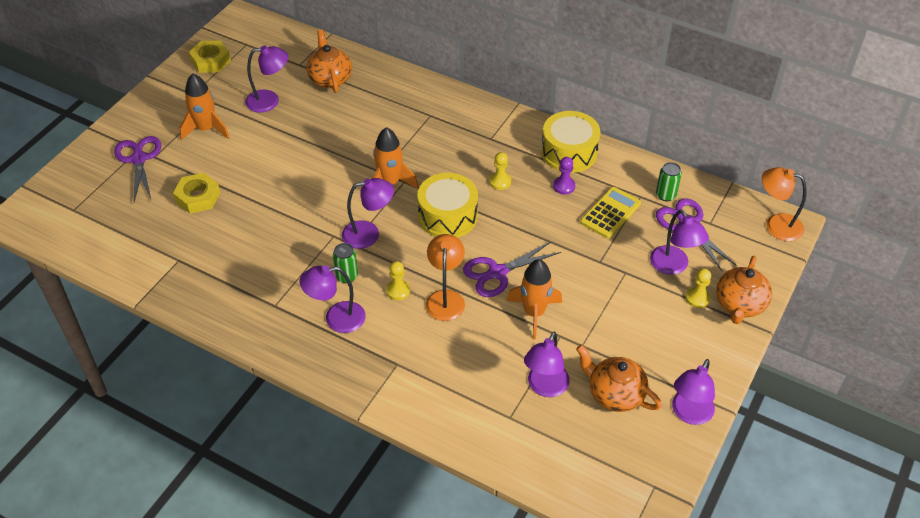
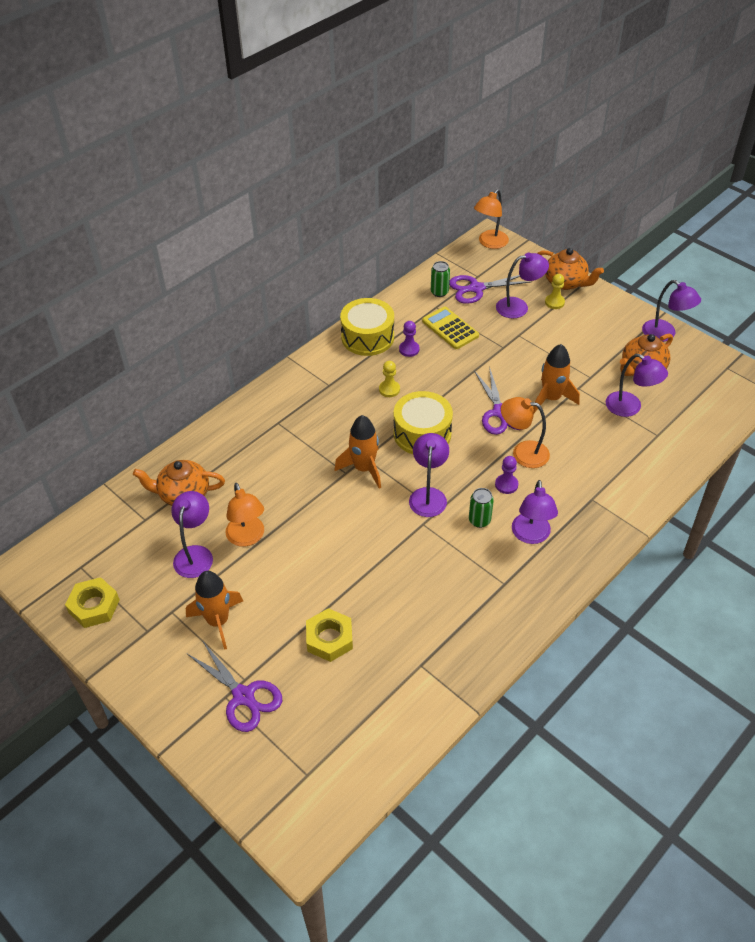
camera: 75 degrees left, 0 degrees up
(139, 159) = (243, 696): purple scissors -> purple scissors turned 135 degrees counterclockwise
(293, 126) = (247, 538): none -> orange lamp
(398, 291) = (506, 485): yellow pawn -> purple pawn

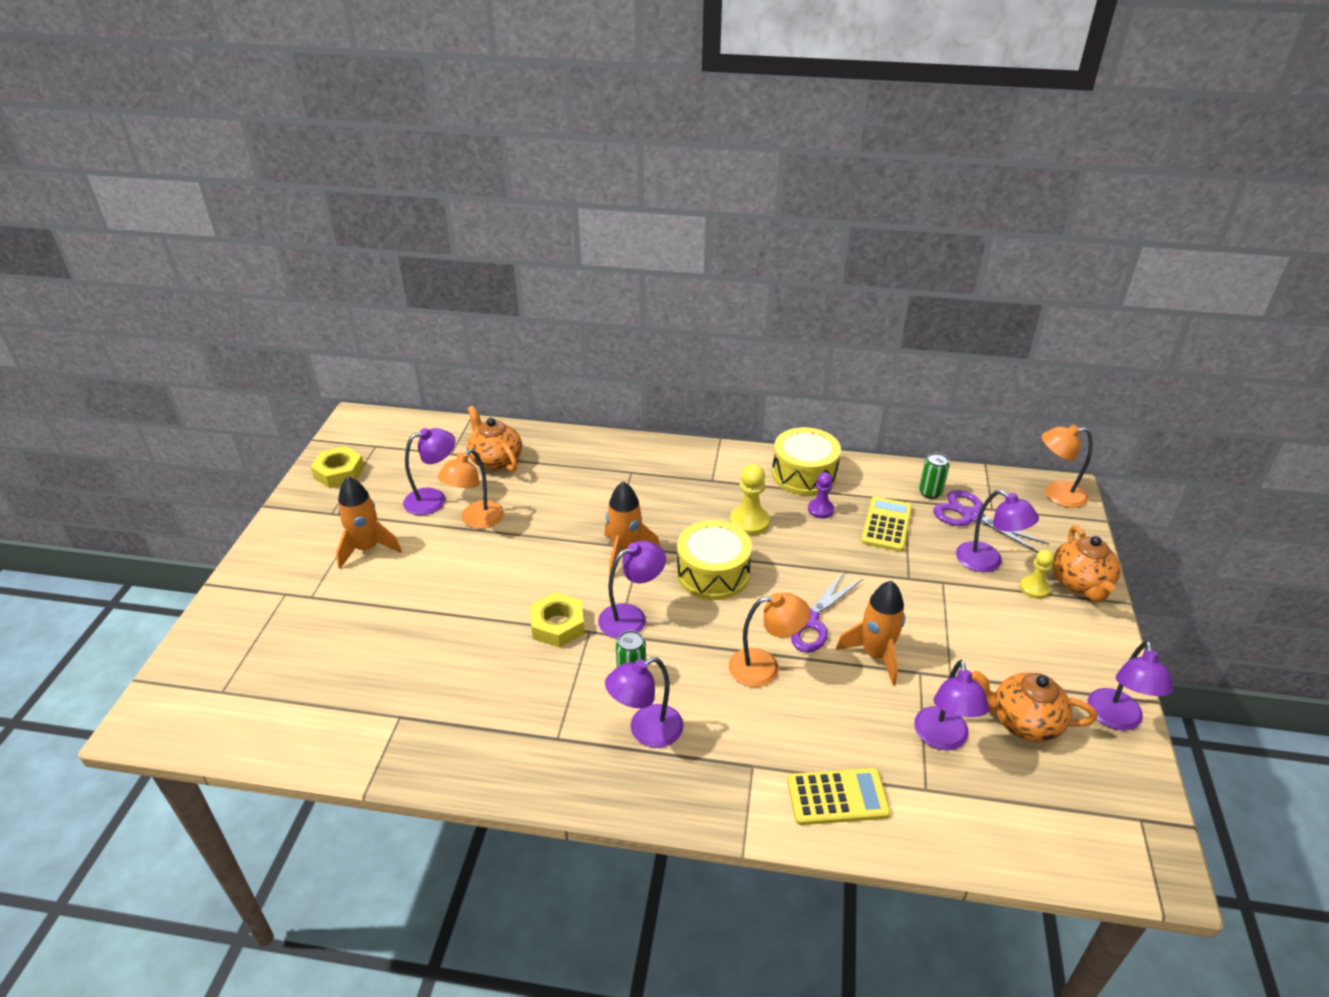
camera: 55 degrees right, 10 degrees down
(243, 696) = (291, 605): purple scissors -> none
(329, 638) = (392, 631): yellow nut -> yellow nut (558, 625)
(389, 389) = (749, 522): yellow pawn -> yellow pawn, size x1.52
(506, 485) = (703, 674): purple pawn -> none
(522, 452) = (765, 667): orange lamp -> orange lamp turned 105 degrees clockwise
(638, 474) = (837, 797): none -> yellow calculator

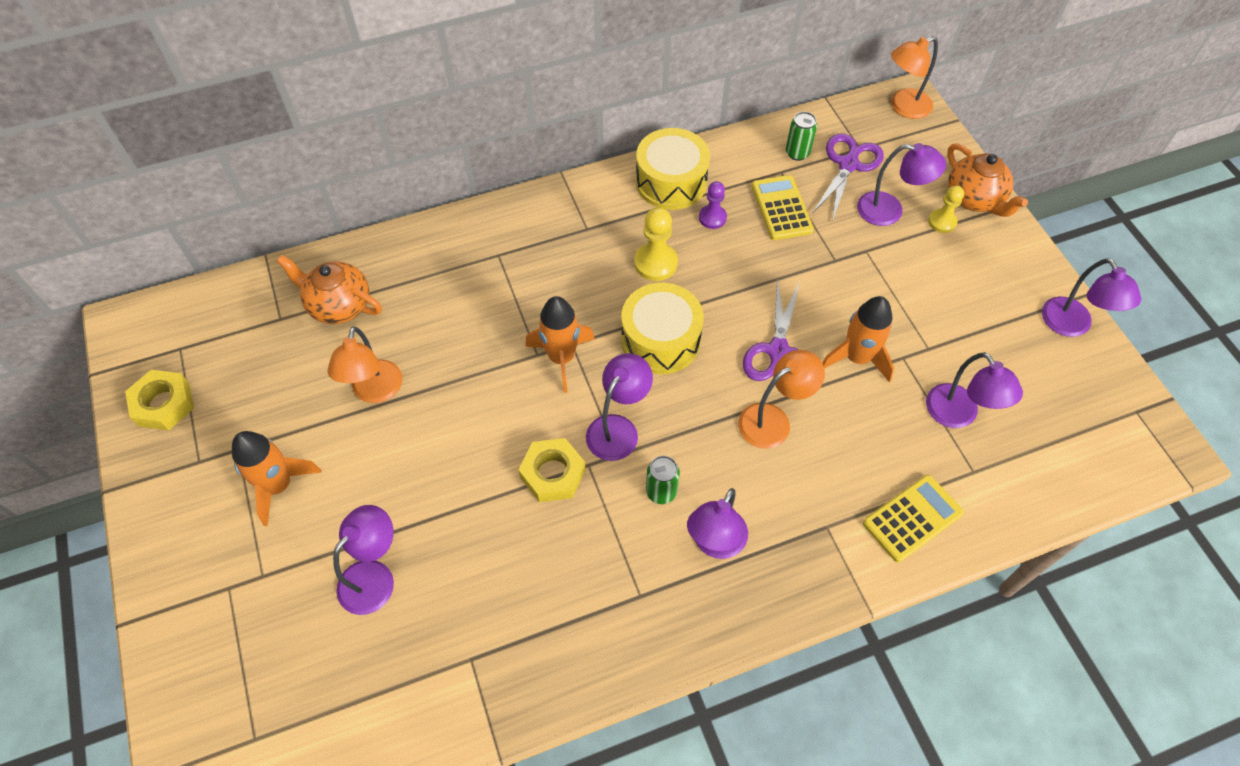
camera: 30 degrees left, 20 degrees up
(434, 499) = (306, 387): purple lamp -> purple lamp (374, 576)
(971, 516) = (848, 165): purple scissors -> purple scissors turned 105 degrees clockwise
(1023, 722) = (1008, 365): orange teapot -> none

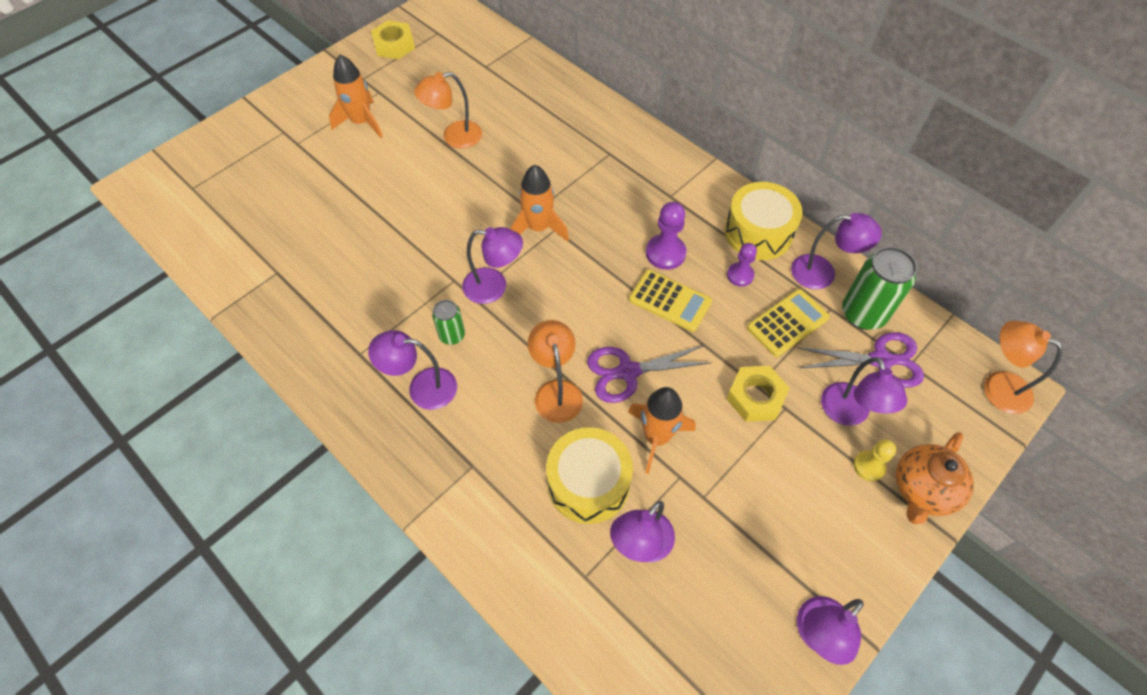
camera: 65 degrees right, 0 degrees up
(339, 305) = (513, 89): orange teapot -> none
(374, 576) = (317, 197): purple lamp -> purple lamp (822, 273)
(552, 474) = (436, 262): yellow nut -> yellow nut (755, 397)
(655, 263) = (665, 253): yellow pawn -> purple pawn
(660, 340) = (591, 284): yellow drum -> yellow drum (588, 483)
(773, 420) = (556, 391): orange lamp -> orange lamp turned 135 degrees counterclockwise
(797, 153) = (863, 314): green can -> green can, size x1.78
(912, 518) = (510, 534): yellow calculator -> yellow calculator (670, 301)

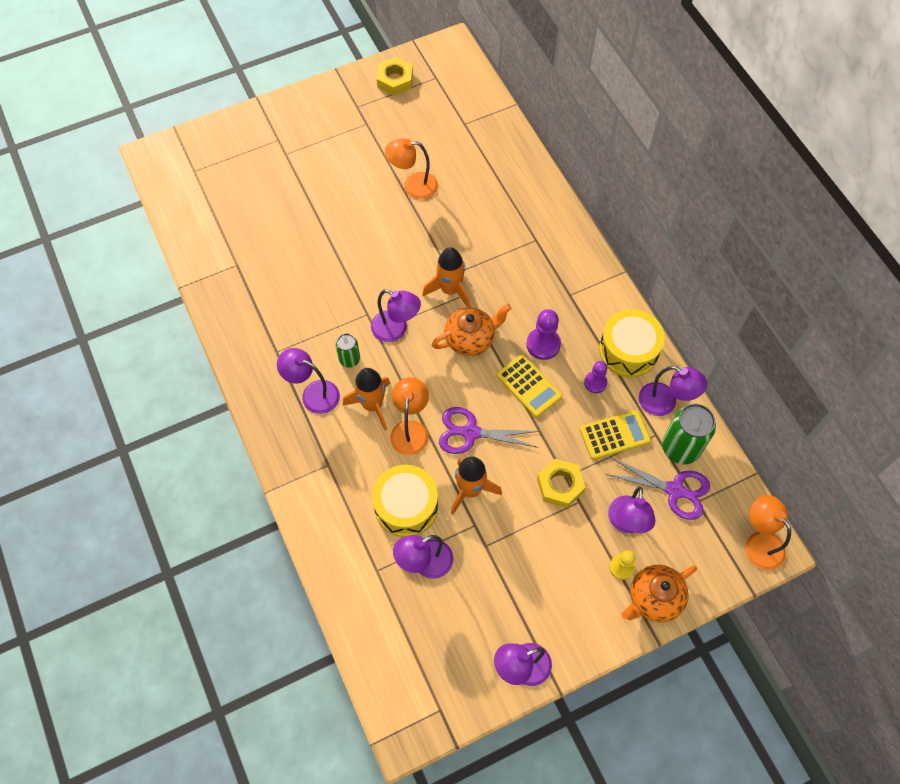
camera: 20 degrees right, 5 degrees up
(362, 122) = (343, 149): orange rocket -> orange rocket (372, 405)
(583, 271) = (470, 339): none -> orange teapot

